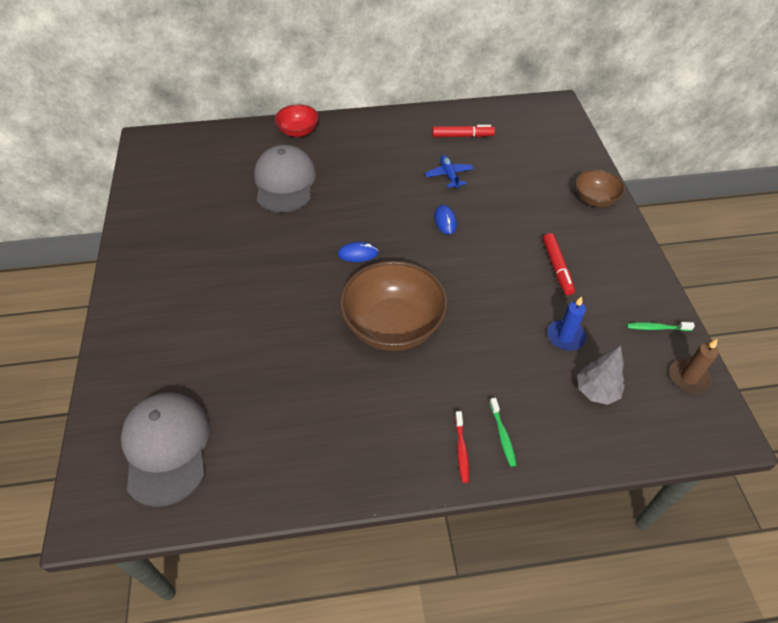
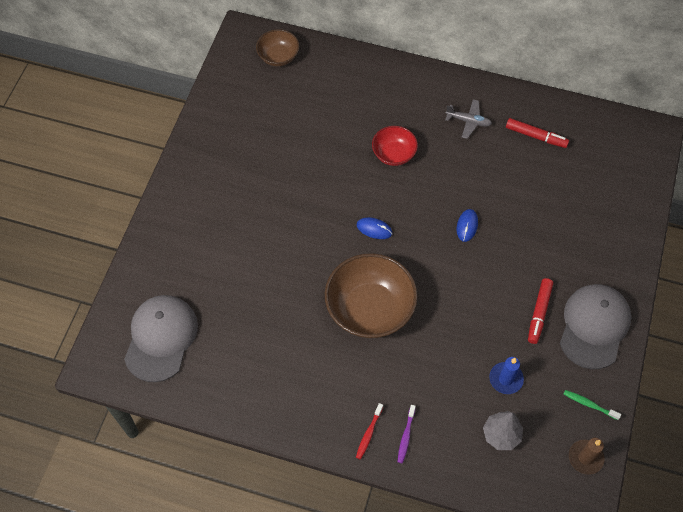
camera: 25 degrees right, 10 degrees up
(285, 182) = (345, 128): grey cap -> grey cap (594, 326)
(298, 132) = (383, 73): red bowl -> red bowl (393, 154)
(397, 143) = (468, 121): none -> grey plane
(449, 175) = (497, 177): blue plane -> none
(502, 435) = (406, 436): green toothbrush -> purple toothbrush
(595, 199) = (620, 258): brown bowl -> brown bowl (278, 57)

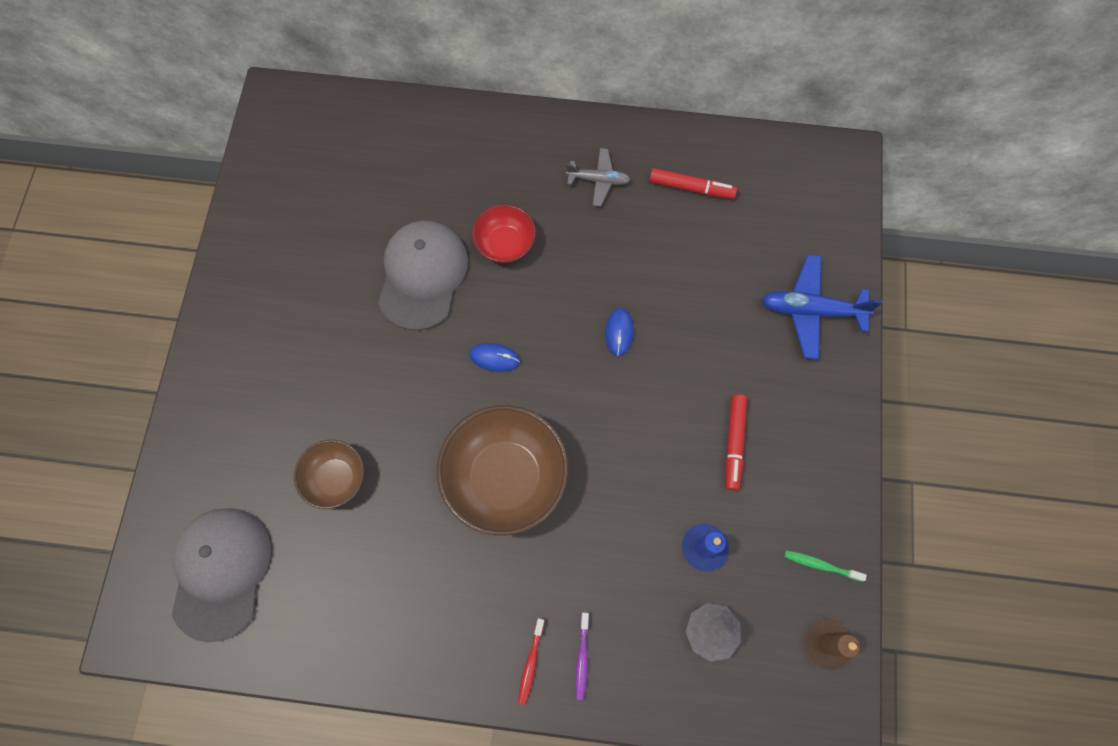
camera: 10 degrees left, 10 degrees up
(278, 57) = (327, 126): brown bowl -> brown bowl (336, 478)
(594, 326) = (809, 450): grey cap -> grey cap (422, 275)
(611, 232) = (811, 310): none -> blue plane

